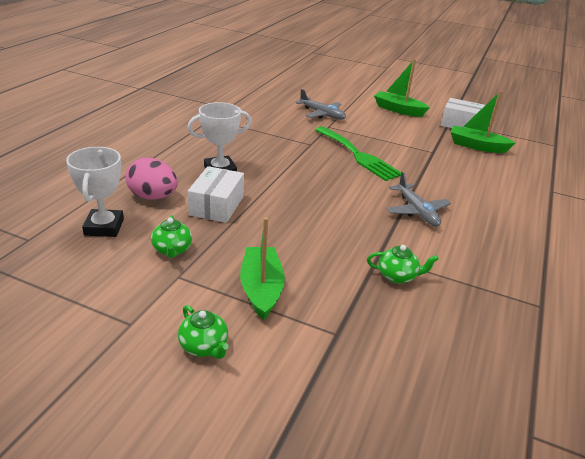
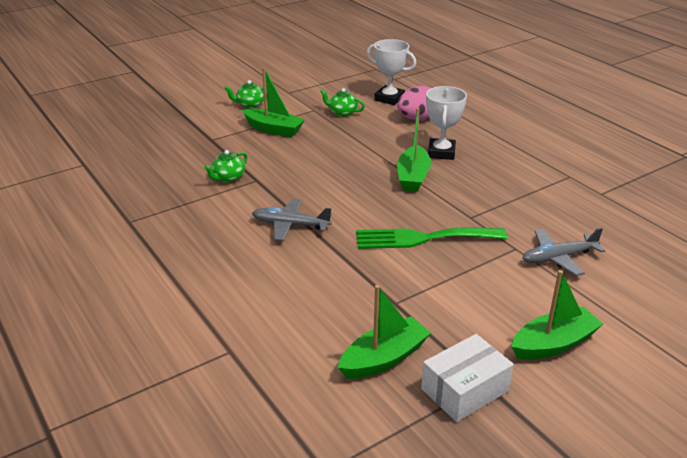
camera: 125 degrees right, 0 degrees up
(217, 205) = (384, 138): white box -> none
(278, 175) = (413, 177): none -> green boat

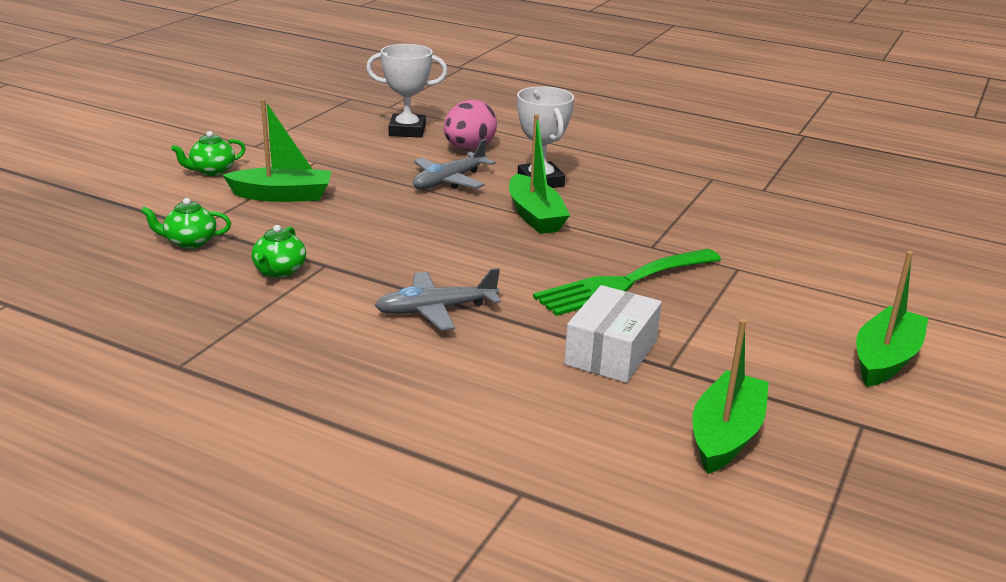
camera: 30 degrees left, 5 degrees down
(342, 113) = (361, 158): green teapot -> green teapot (190, 242)
(464, 390) = (851, 439): white box -> white box (611, 352)
(559, 258) = (793, 267): grey plane -> grey plane (449, 181)

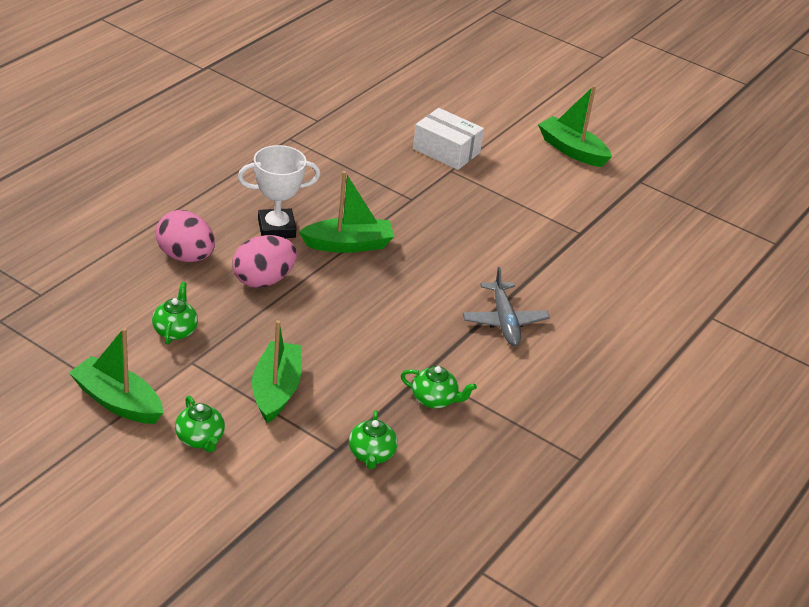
camera: 85 degrees left, 10 degrees up
(358, 152) = (175, 330): none -> green teapot
(407, 131) = (123, 290): white trophy -> none
(449, 181) = (263, 280): grey plane -> pink egg
(611, 352) = (564, 252): white box -> white box (446, 151)
(622, 283) = (470, 226): green fork -> none
(726, 435) = (652, 231): green boat -> green boat (117, 401)

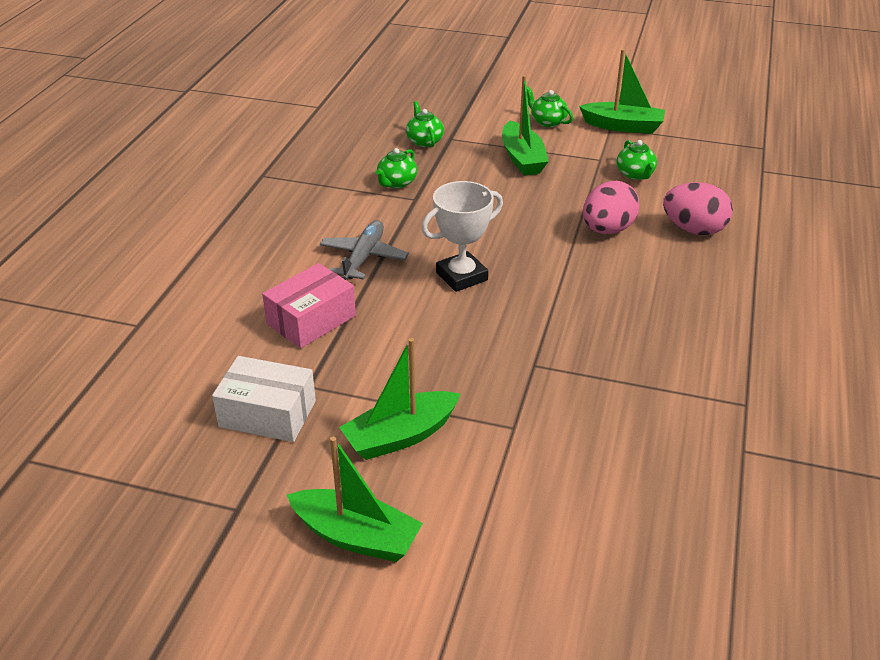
camera: 165 degrees right, 0 degrees up
(276, 228) = (644, 281): white trophy -> white trophy (461, 276)
(348, 245) = (560, 286): green boat -> green boat (400, 436)
(434, 399) = (396, 183): green teapot -> green teapot turned 60 degrees counterclockwise
(446, 151) = (539, 460): white box -> white box (267, 414)
(504, 321) = (363, 258): grey plane -> grey plane turned 45 degrees clockwise
(567, 279) = (311, 320): none -> pink box

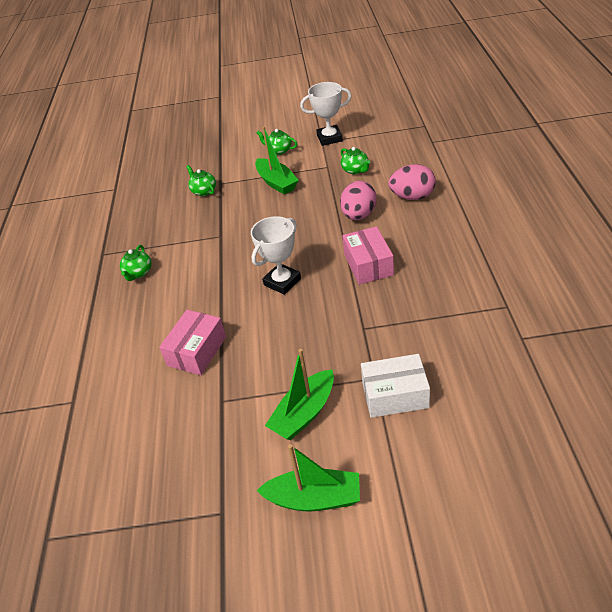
camera: 15 degrees left, 5 degrees up
(267, 414) = (204, 433): white box -> white box (395, 395)
(363, 258) = (208, 292): grey plane -> none
(396, 183) = (201, 228): green teapot -> green teapot (138, 273)
(585, 292) = (368, 265): none -> pink box
(623, 126) = (329, 138): green boat -> white trophy

